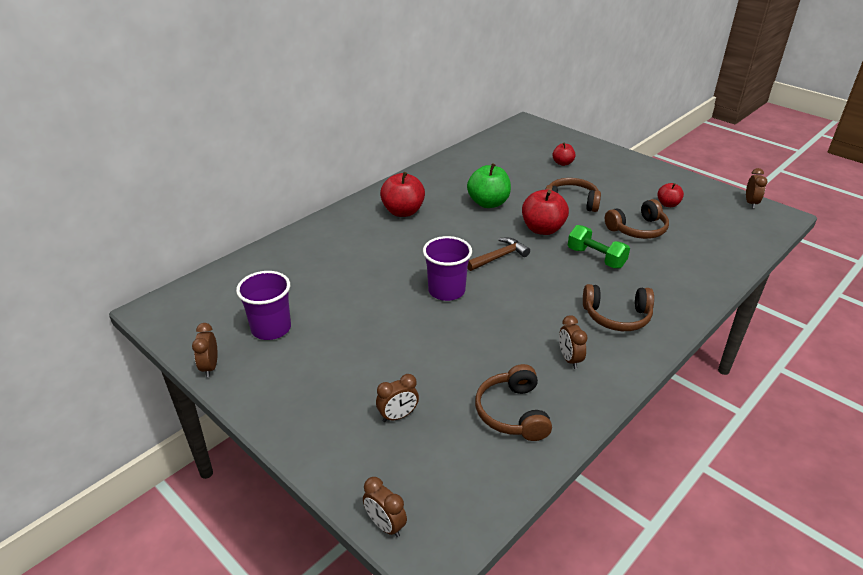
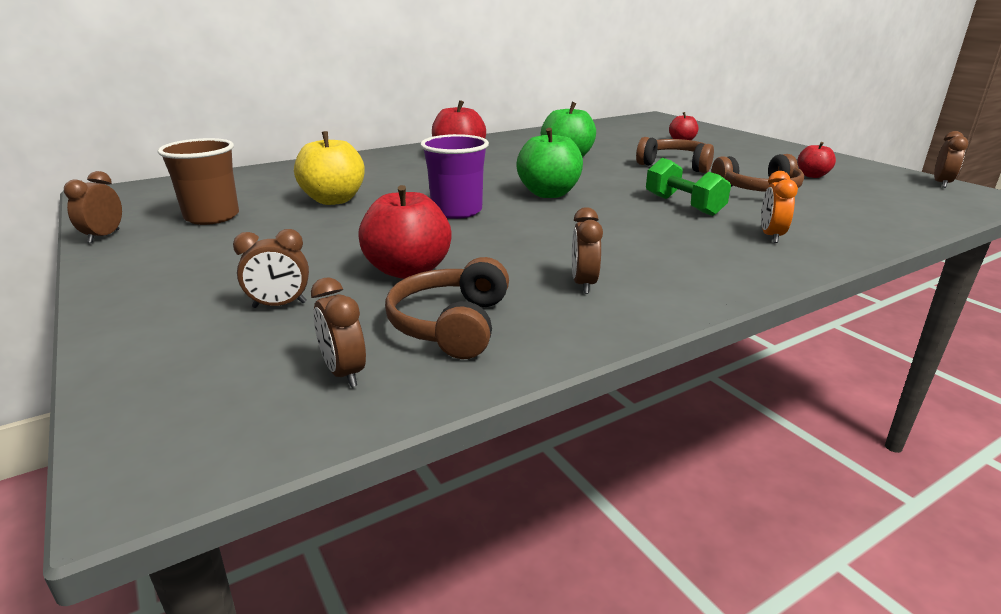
camera: 15 degrees right, 10 degrees down
(271, 328) = (212, 217): purple cup -> brown cup
(347, 291) = (334, 200): none -> yellow apple
(385, 525) = (124, 419): brown clock -> brown clock (344, 373)
(499, 257) = (549, 194): brown hammer -> green apple
(542, 229) = (623, 180): red apple -> red apple (408, 270)
(617, 316) = (685, 254): brown headphones -> none
(661, 287) = (771, 236): none -> orange clock

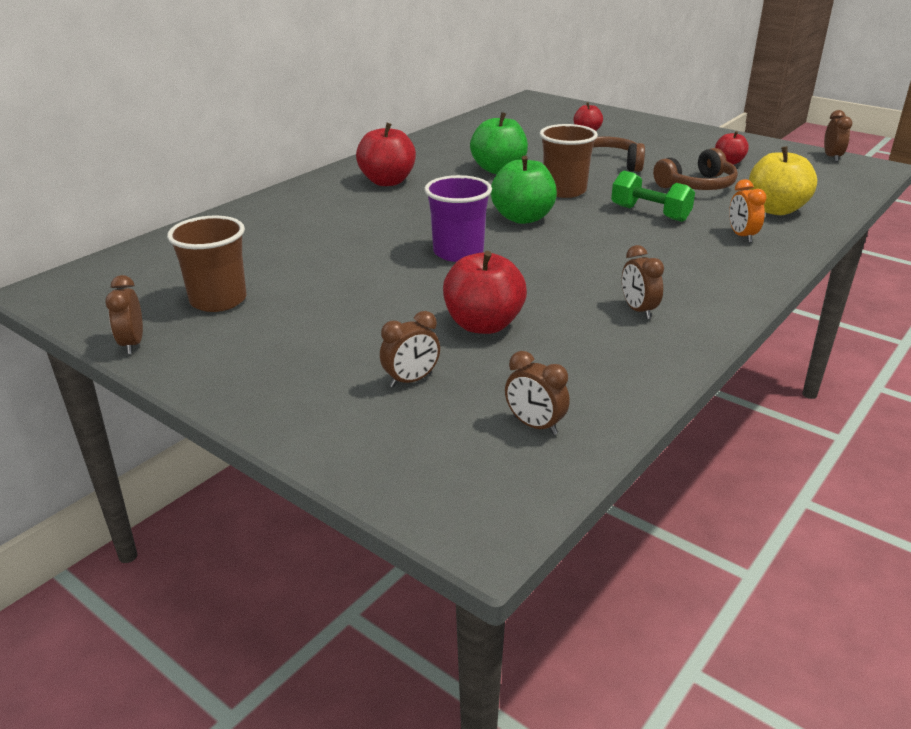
camera: 20 degrees left, 5 degrees up
(334, 200) = (322, 259): yellow apple -> yellow apple (775, 210)
(451, 324) = (572, 368): brown headphones -> none
(612, 179) = (564, 191): none -> brown cup

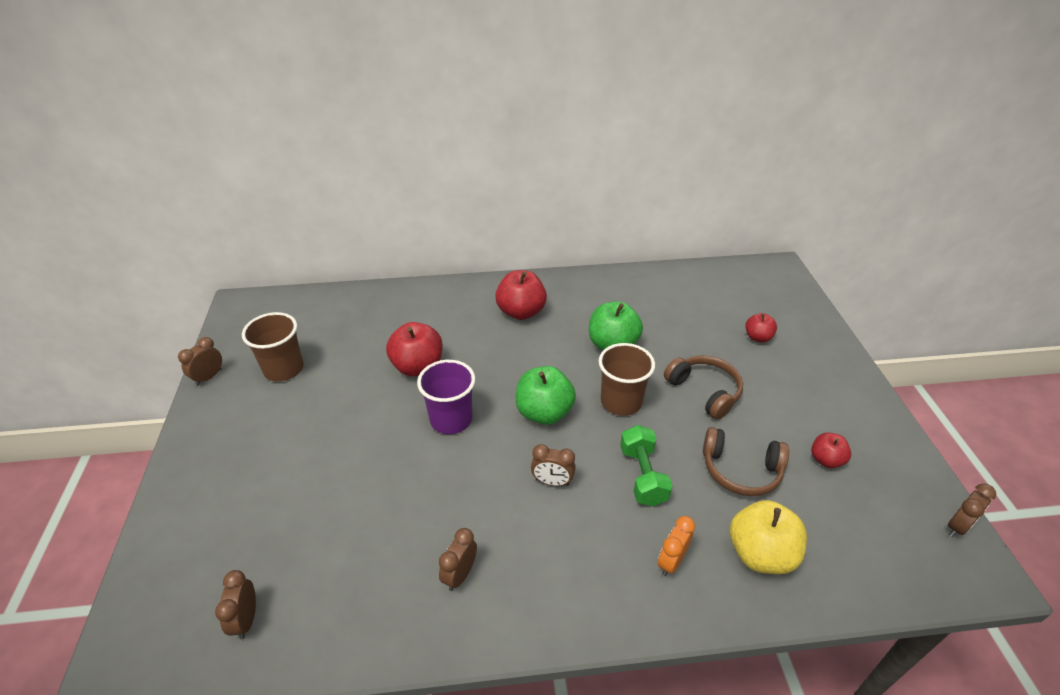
camera: 45 degrees right, 10 degrees up
(411, 380) = (257, 518): brown clock -> brown clock (552, 482)
(483, 325) = (358, 503): red apple -> red apple (418, 366)

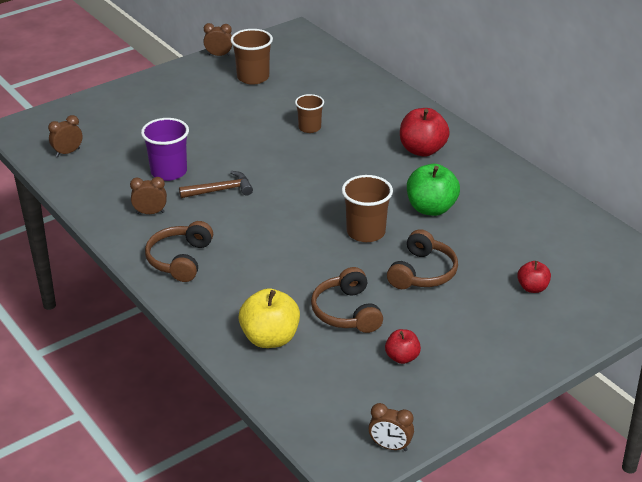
camera: 60 degrees right, 5 degrees down
(418, 366) = (309, 128): red apple -> brown cup
(451, 419) = (272, 162): purple cup -> purple cup (169, 172)
(468, 485) = (220, 190): none -> brown hammer
(544, 412) = (318, 199): green apple -> none
(552, 482) = (254, 224): brown clock -> none
(574, 582) = (180, 259): none -> brown headphones
(642, 476) = (297, 264): green dumbbell -> none
(671, 561) = (229, 297): orange clock -> none

